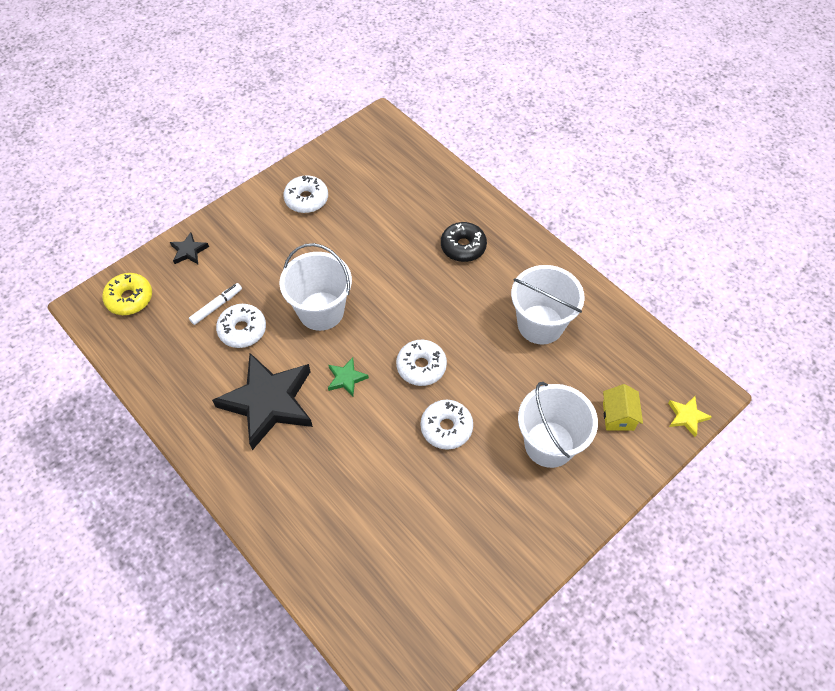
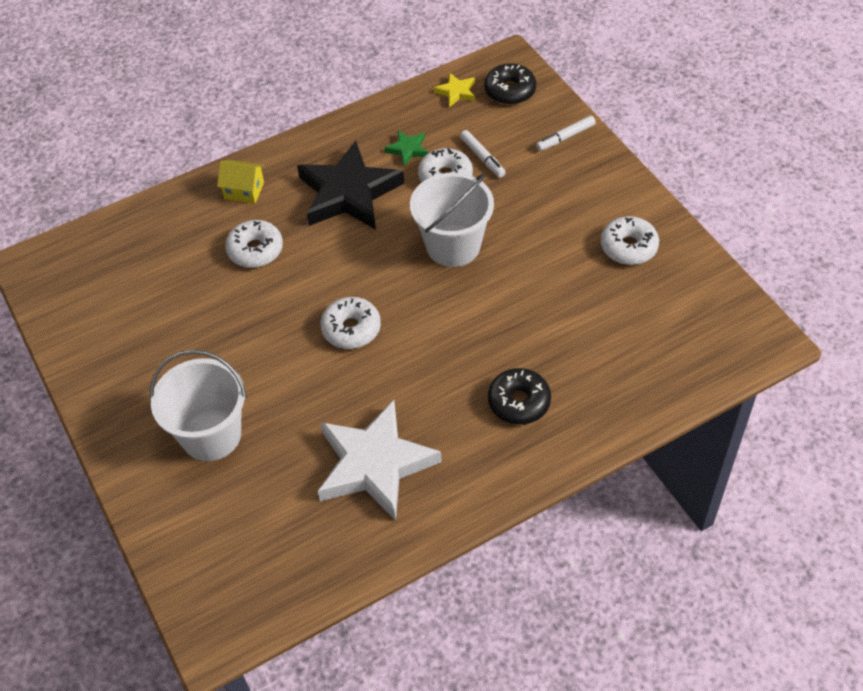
camera: 105 degrees right, 5 degrees down
(129, 298) = (510, 91): yellow donut -> black donut
(189, 251) = (565, 137): black star -> white marker
(346, 378) = (357, 259): green star -> green star (408, 149)
(446, 428) = (266, 340): white donut -> white donut (255, 250)
(540, 324) = (374, 464): white bucket -> white star
(618, 416) = (220, 518): yellow house -> yellow house (244, 190)
(686, 417) = (191, 598): yellow star -> yellow star (456, 92)

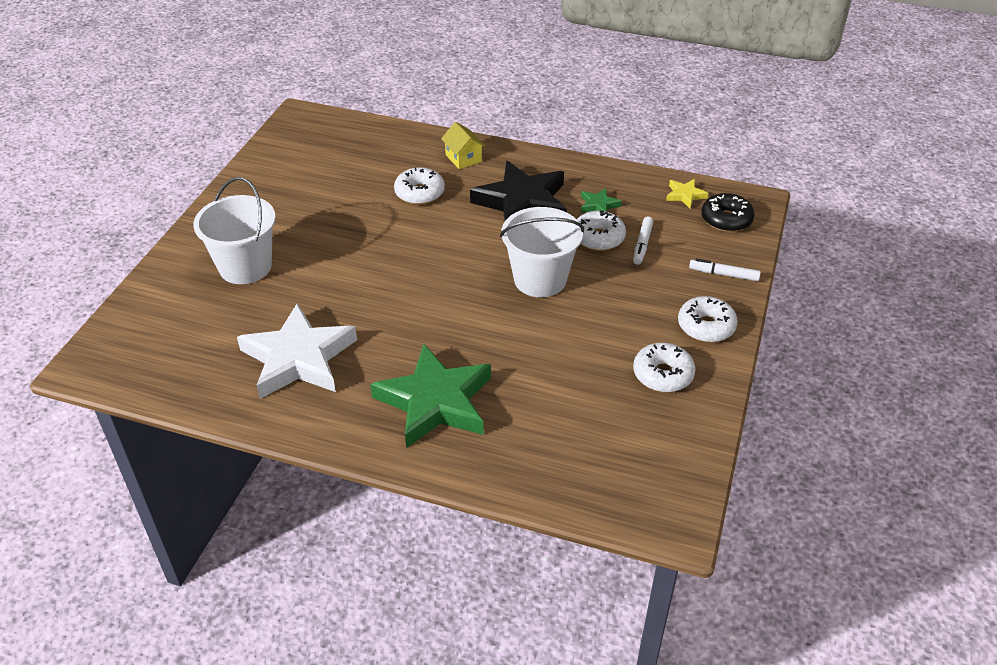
camera: 45 degrees right, 10 degrees down
(351, 329) = (404, 275): white donut -> white donut (706, 326)
(519, 402) = (435, 401): black donut -> green star

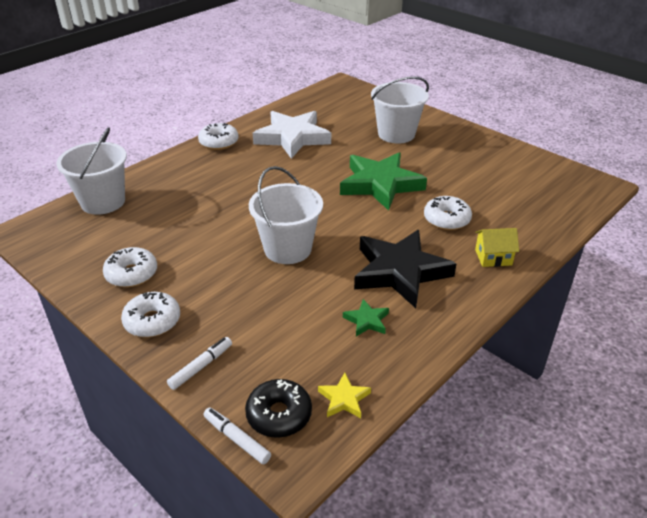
camera: 115 degrees right, 5 degrees down
(435, 401) = (211, 173): green star -> green star (380, 184)
(565, 478) = (103, 202): none -> white bucket
(598, 238) = (317, 301): white donut -> white donut (219, 142)
(642, 244) = (286, 327): white marker -> white marker (236, 439)

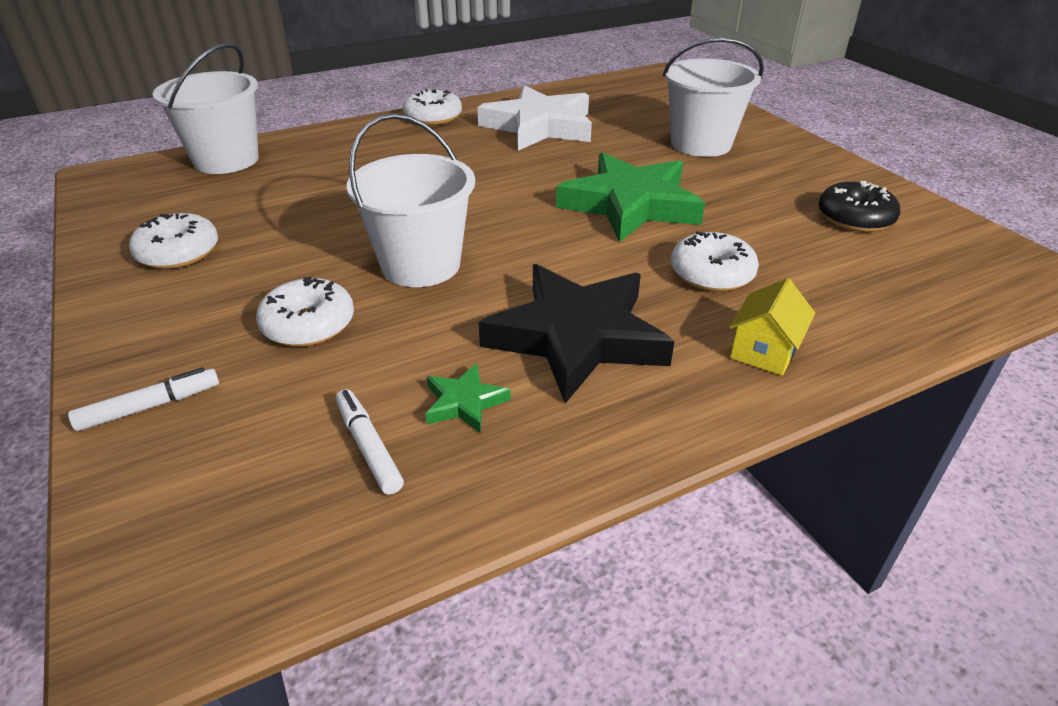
camera: 20 degrees right, 0 degrees up
(152, 321) = (146, 322): white donut -> white donut (308, 325)
(236, 439) = (94, 546): white marker -> white marker (368, 447)
(279, 414) = (196, 524): black donut -> black donut (854, 218)
(344, 399) = (324, 531): yellow star -> none
(493, 257) = (764, 350): yellow house -> yellow house turned 75 degrees counterclockwise

